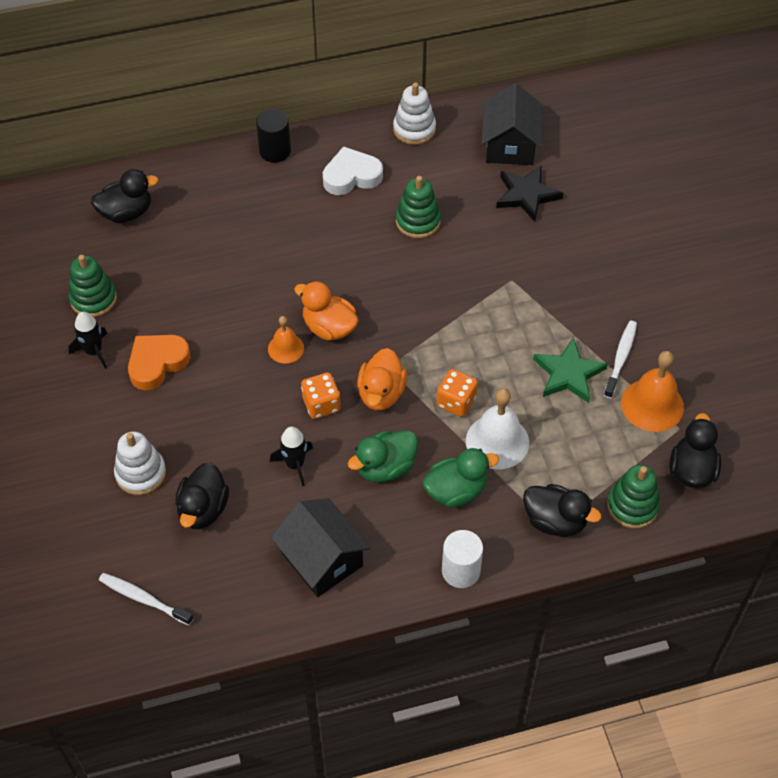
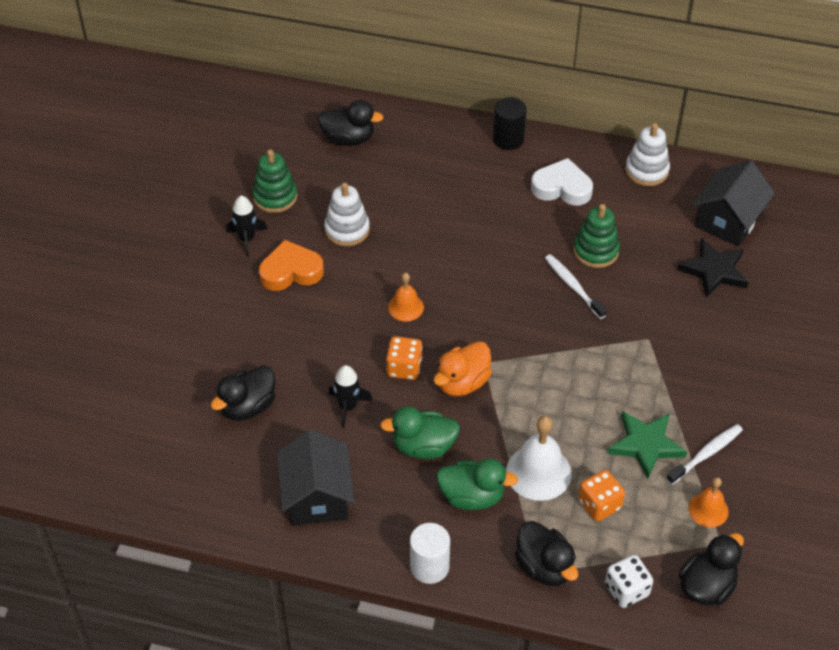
camera: 30 degrees right, 5 degrees down
(140, 473) = (218, 353): white stacking toy -> white stacking toy (347, 229)
(144, 599) = (152, 455): white toothbrush -> white toothbrush (573, 286)
(329, 327) = (455, 307): orange duck -> none
(456, 402) = (524, 421): orange dice -> orange dice (599, 504)
(632, 506) = (626, 590): green stacking toy -> white dice
(652, 405) = (708, 510): orange bell -> orange bell, size x0.60

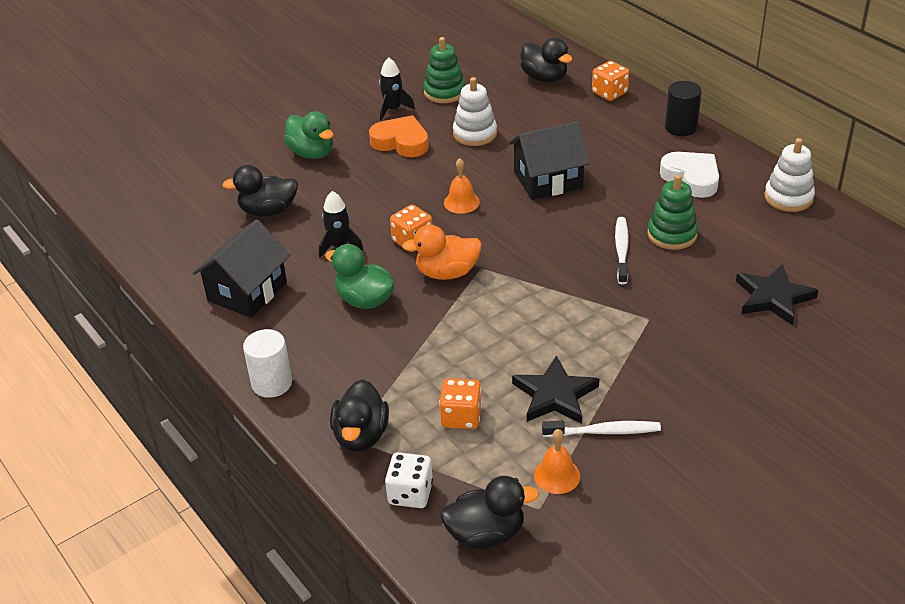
camera: 40 degrees right, 10 degrees down
(418, 129) = (609, 93): none -> orange dice
(472, 496) = (362, 354): green duck -> green duck (312, 153)
(538, 472) = (436, 366): white bell -> none
(646, 445) = (555, 395): green star -> black star
(728, 220) = (831, 266): black house -> black house (548, 180)

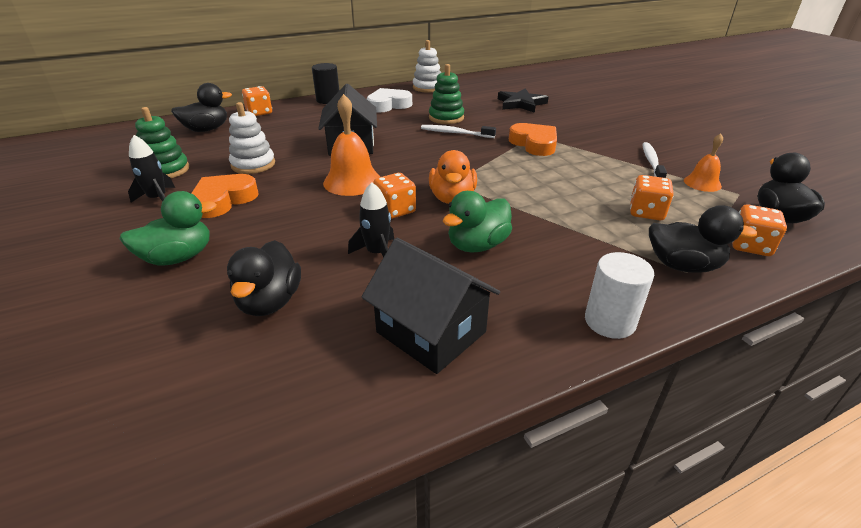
camera: 80 degrees left, 5 degrees down
(410, 493) = (750, 246): white dice -> orange dice
(461, 202) = (352, 181): orange bell -> orange bell, size x1.68
(555, 395) = (615, 173): black star -> none
(618, 321) = (534, 144): none -> orange heart

